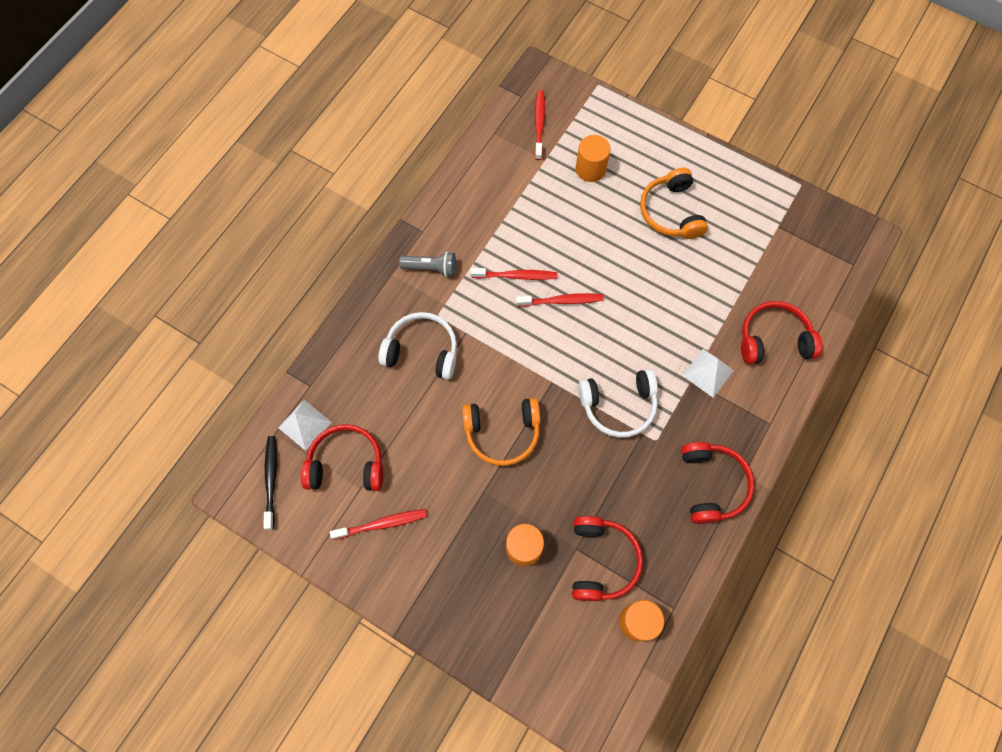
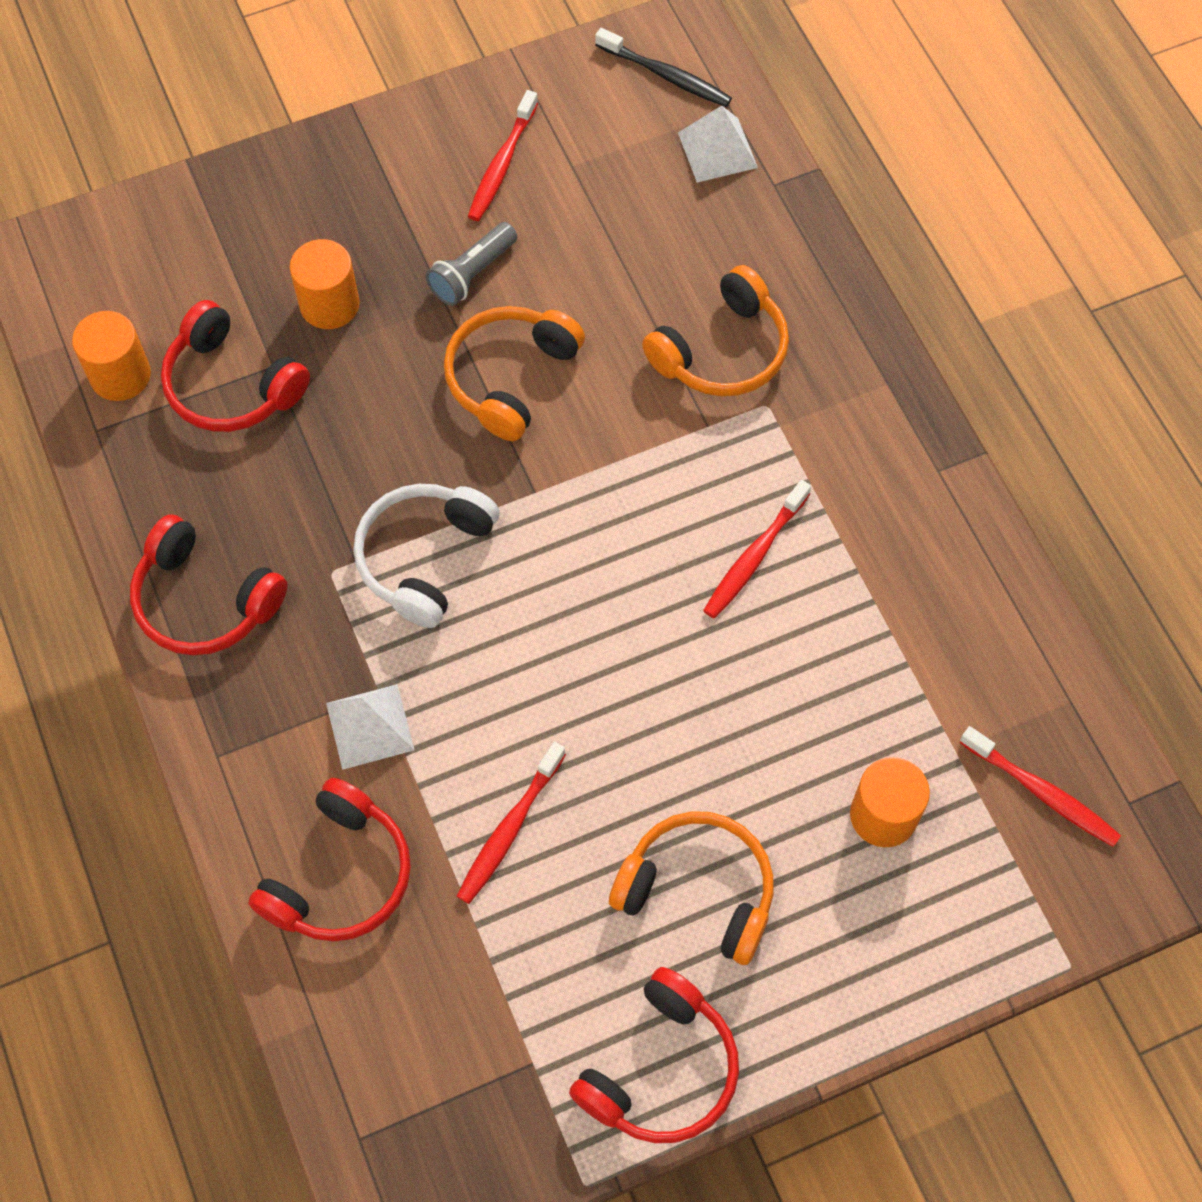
camera: 125 degrees right, 5 degrees down
(346, 463) = (620, 168): red headphones -> red headphones (661, 1070)
(422, 350) = (722, 351): white headphones -> orange headphones
(431, 268) = (858, 443): grey flashlight -> grey flashlight (472, 274)
(561, 301) = (659, 594): red toothbrush -> red toothbrush (509, 829)

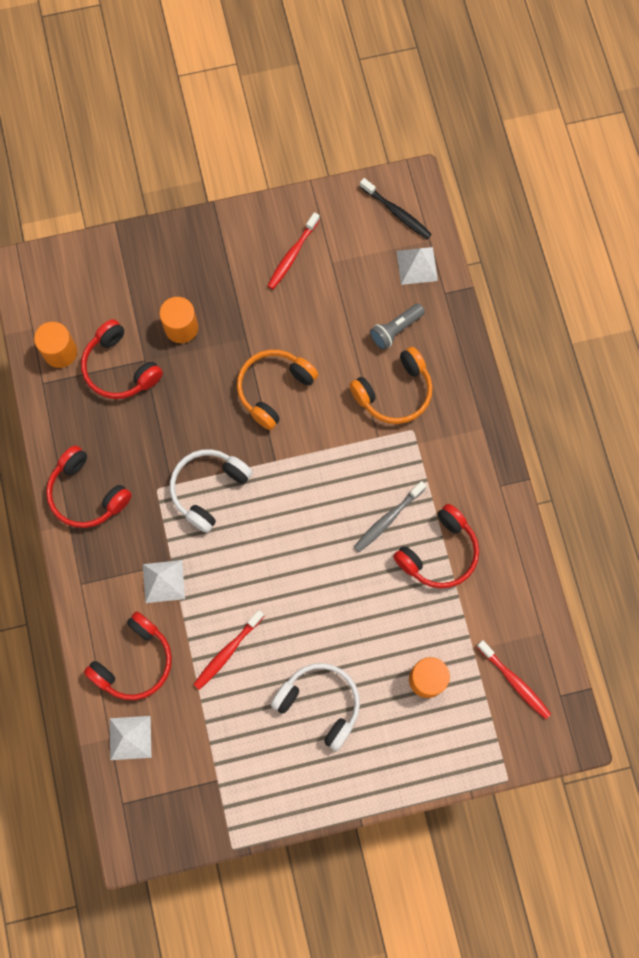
camera: 10 degrees right, 10 degrees up
(354, 1014) = (130, 737): none -> white pyramid
(472, 274) = (264, 321): grey flashlight -> grey flashlight (395, 330)
(661, 1070) = (282, 796): red headphones -> red headphones (439, 553)
(698, 890) = (320, 703): orange headphones -> white headphones
(754, 556) = (388, 519): red toothbrush -> grey toothbrush

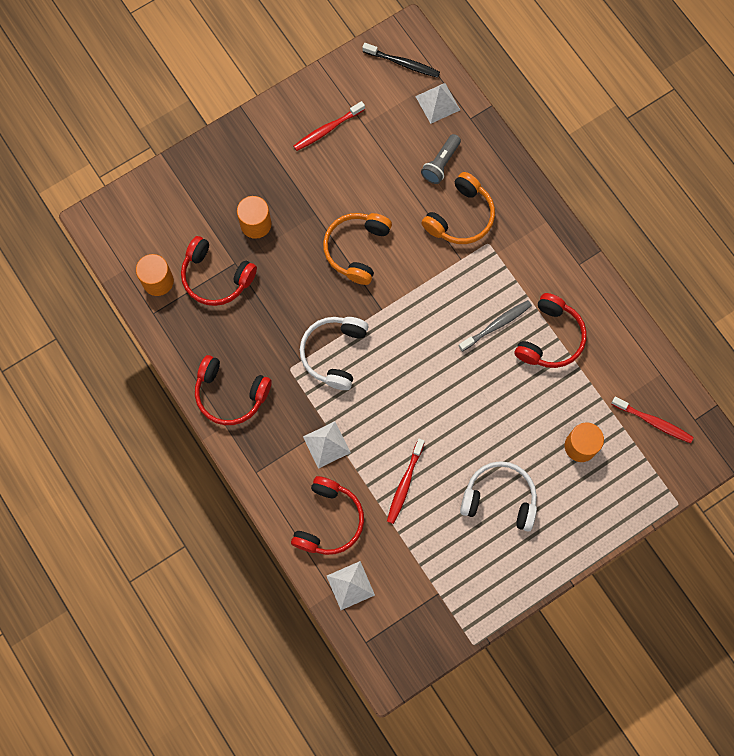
camera: 20 degrees left, 0 degrees up
(292, 255) = (327, 129): red toothbrush -> red toothbrush turned 45 degrees clockwise
(388, 519) = (496, 325): grey toothbrush -> grey toothbrush turned 150 degrees counterclockwise

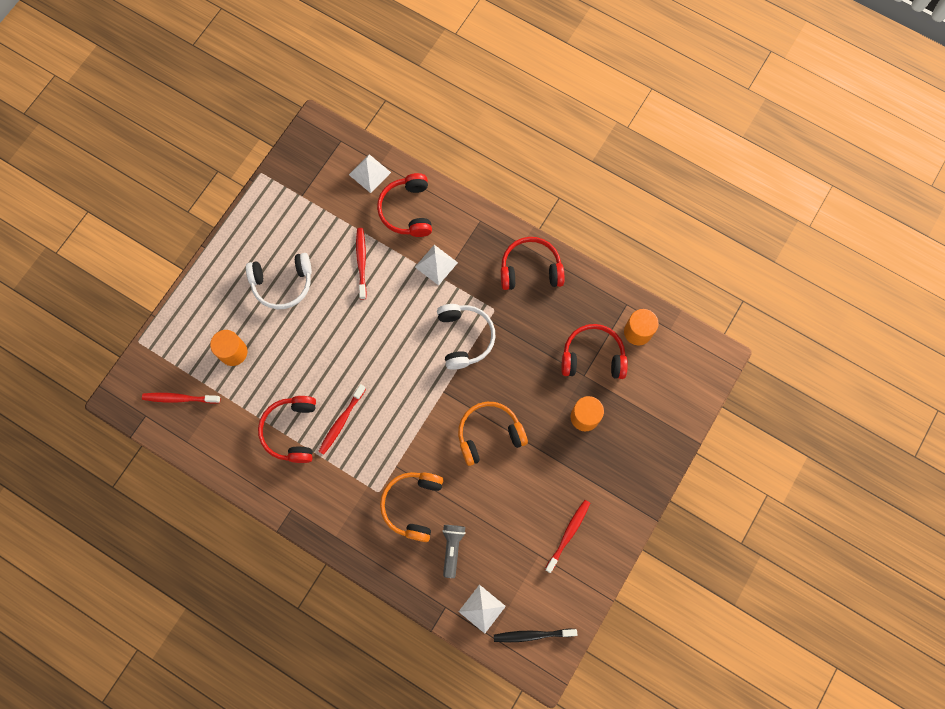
camera: 155 degrees right, 0 degrees up
(356, 249) = (489, 434): orange headphones -> orange headphones turned 105 degrees counterclockwise
(496, 325) = (341, 421): grey toothbrush -> red toothbrush

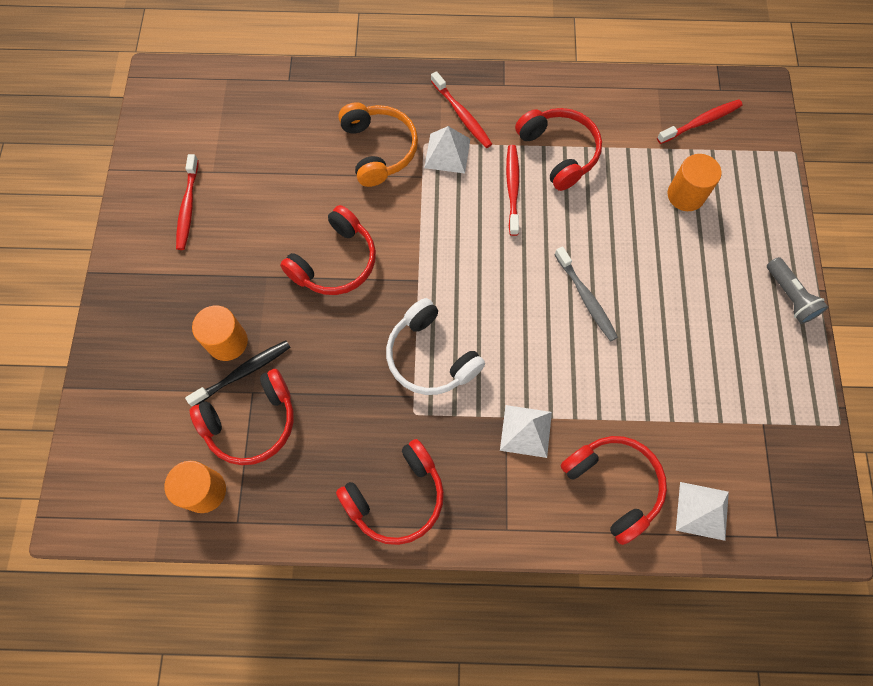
camera: 150 degrees right, 5 degrees down
(282, 284) = (694, 299): white headphones -> none
(347, 321) = (586, 298): none -> grey toothbrush
(361, 262) = (622, 379): red toothbrush -> red toothbrush (462, 115)
(452, 548) = (311, 132): grey flashlight -> grey flashlight (789, 296)
(482, 609) = (249, 96): white pyramid -> white pyramid (447, 153)
(489, 434) = (335, 262): orange headphones -> red headphones
(532, 635) = (183, 99): black toothbrush -> black toothbrush (243, 372)

